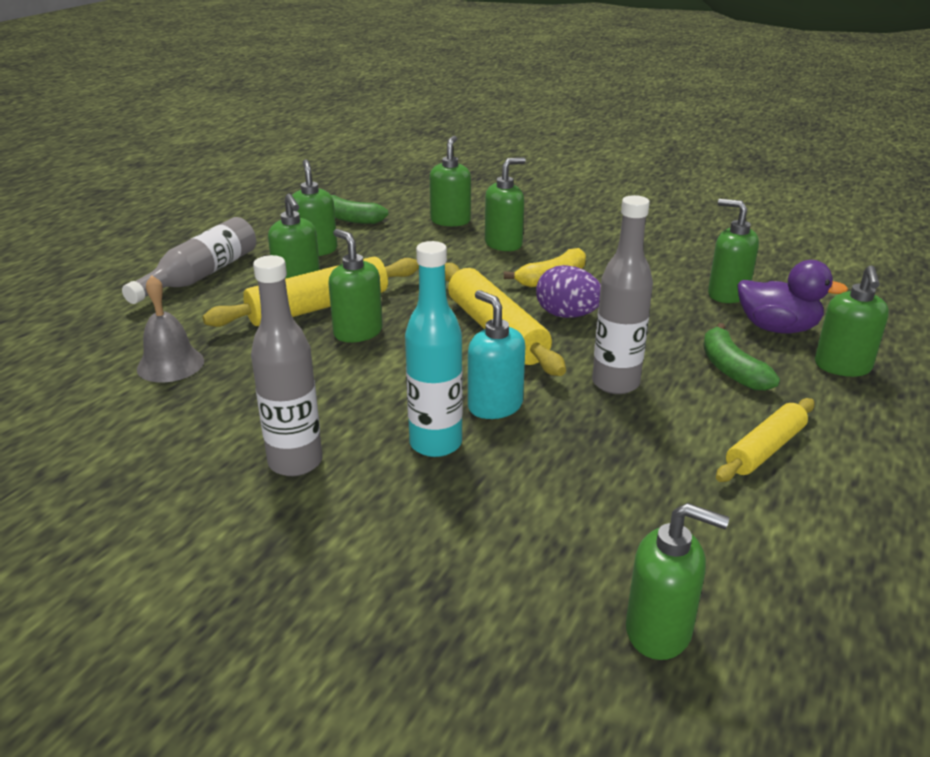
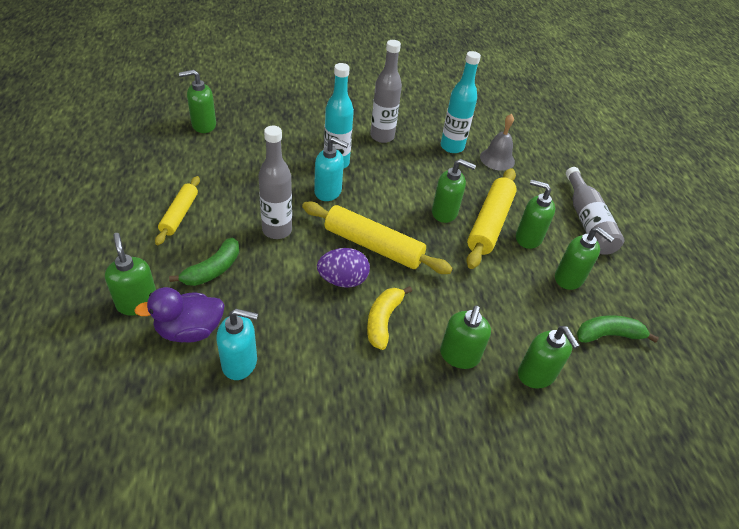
camera: 140 degrees right, 15 degrees up
(205, 403) = (452, 147): none -> turquoise bottle
(727, 294) = (240, 363): green soap dispenser -> turquoise soap dispenser
(731, 369) = (213, 270): green banana -> green banana turned 90 degrees clockwise

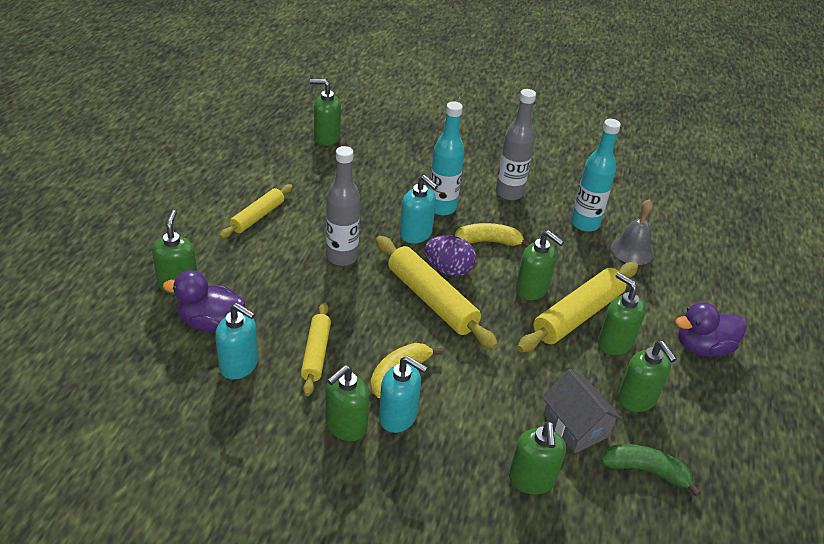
camera: 25 degrees right, 5 degrees down
(213, 270) = (260, 275): green banana -> none
(303, 327) = (316, 353): none -> yellow rolling pin
(343, 280) = (380, 323): purple egg -> purple egg (448, 270)
(389, 182) = (488, 242): none -> yellow banana
(405, 360) = (398, 417): none -> turquoise soap dispenser
(459, 356) = (458, 432): green soap dispenser -> green soap dispenser (345, 426)
(540, 316) = (575, 426): none -> grey house
(587, 221) = (702, 347): grey bottle -> purple duck

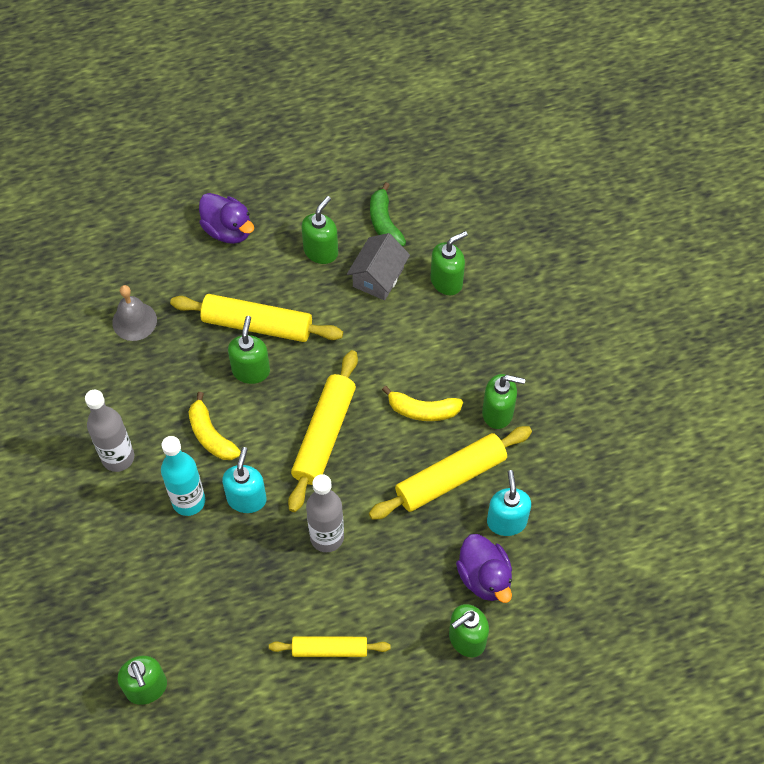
camera: 120 degrees left, 20 degrees up
(316, 353) = (450, 478): yellow rolling pin -> yellow rolling pin, size x1.63
(398, 417) = (462, 386): turquoise soap dispenser -> none
(448, 270) = (275, 445): purple egg -> none
(585, 223) = (121, 373): turquoise bottle -> none
(614, 343) = (270, 287): green soap dispenser -> none

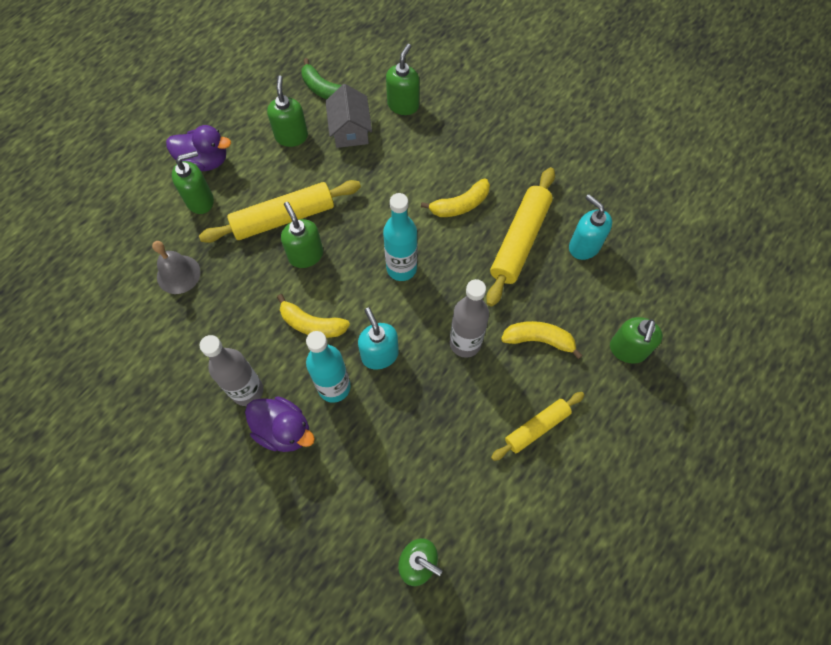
camera: 35 degrees left, 5 degrees up
(324, 435) = (401, 268): yellow rolling pin -> turquoise bottle
(393, 577) = (539, 340): none -> yellow banana
(484, 577) = (602, 296): purple duck -> purple duck (283, 430)
(498, 413) = (514, 174): green soap dispenser -> green soap dispenser (200, 200)

